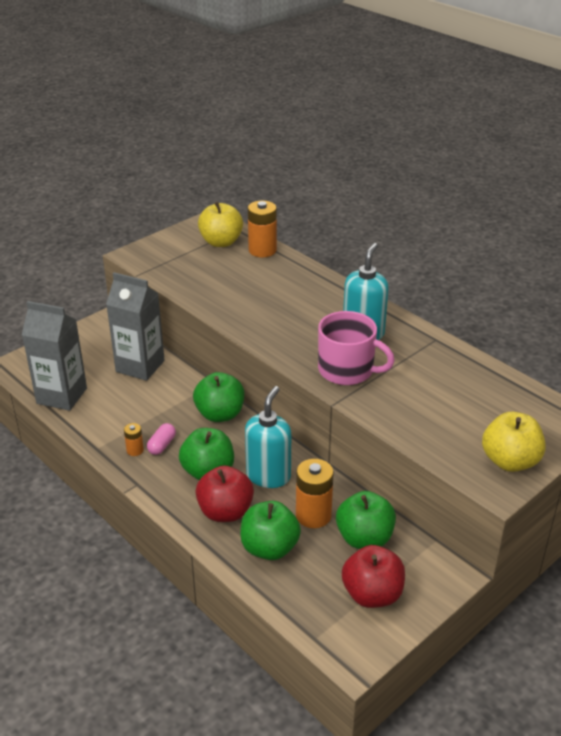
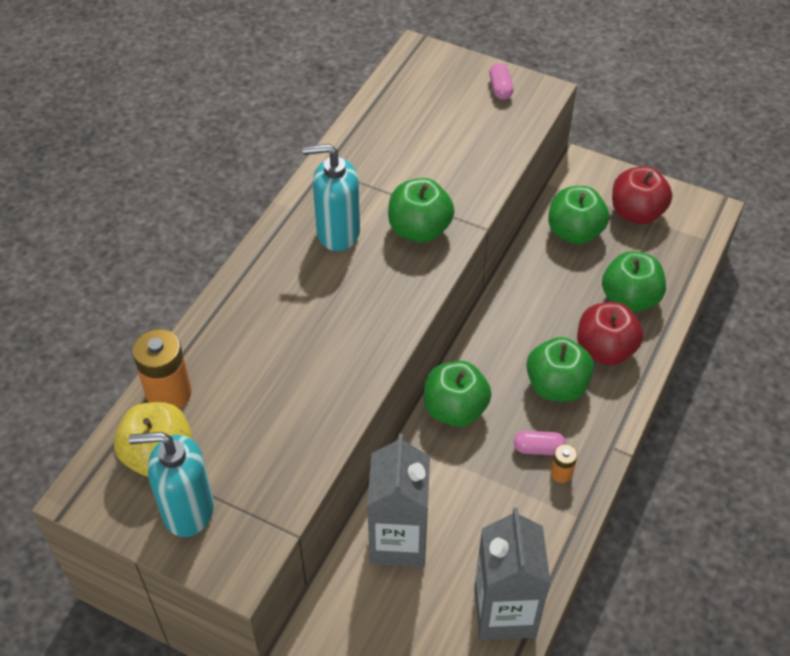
camera: 110 degrees left, 15 degrees up
(268, 475) = (533, 330): turquoise soap dispenser -> turquoise soap dispenser (187, 510)
(313, 515) = (568, 277): orange battery -> none
(347, 370) = (419, 230): pink mug -> green apple
(510, 461) = (500, 88): yellow apple -> pink capsule

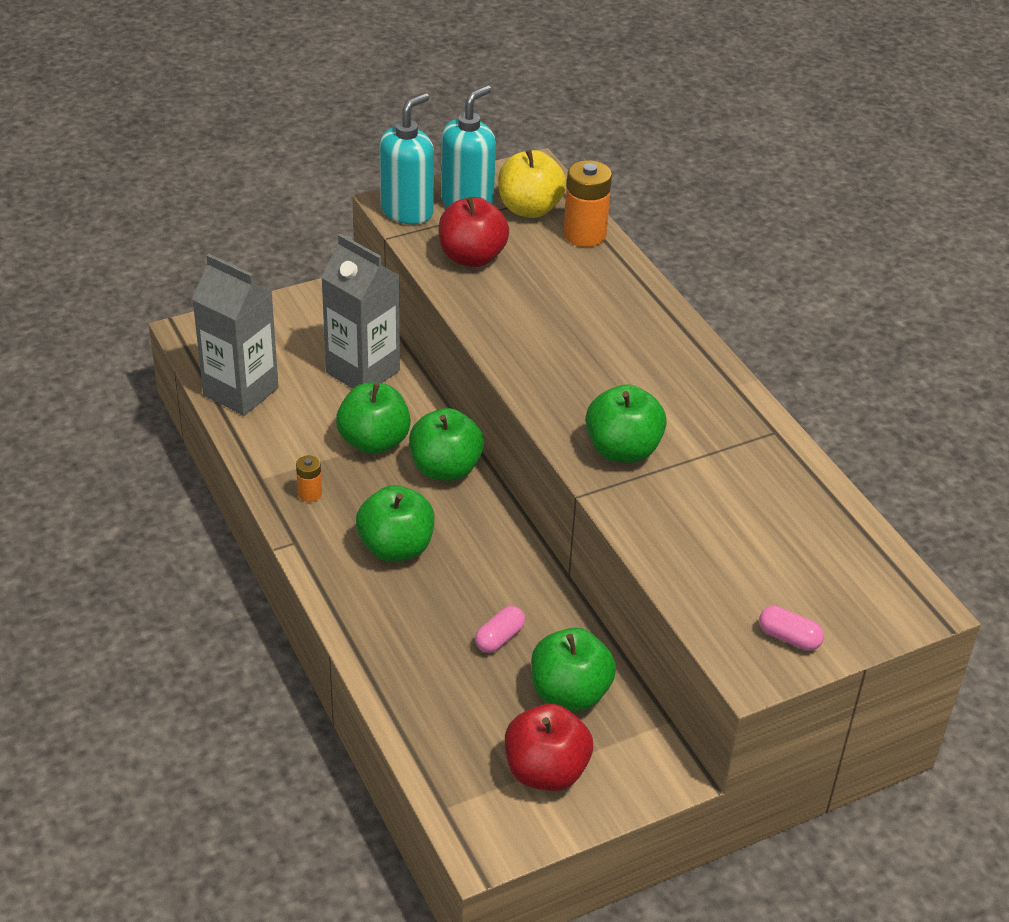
camera: 125 degrees right, 10 degrees down
(337, 232) = (673, 397): turquoise soap dispenser -> turquoise soap dispenser (407, 211)
(538, 449) = (348, 495): pink capsule -> pink capsule (499, 638)
(605, 350) = (397, 609): red apple -> red apple (472, 257)
(630, 299) = (435, 673): green apple -> green apple (374, 442)

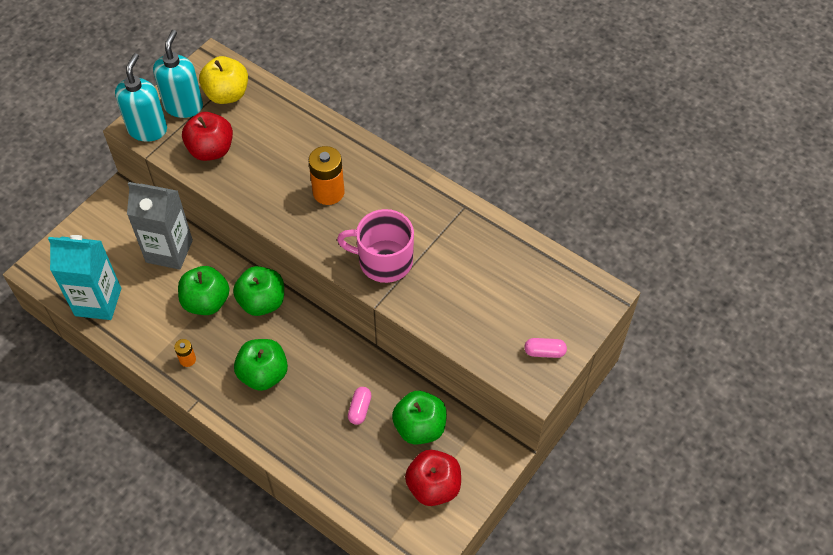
camera: 25 degrees left, 15 degrees up
(241, 392) = (98, 302): grey carton -> turquoise carton
(584, 235) = (273, 101): orange battery -> orange battery (328, 192)
(622, 450) = (383, 261): green apple -> pink mug

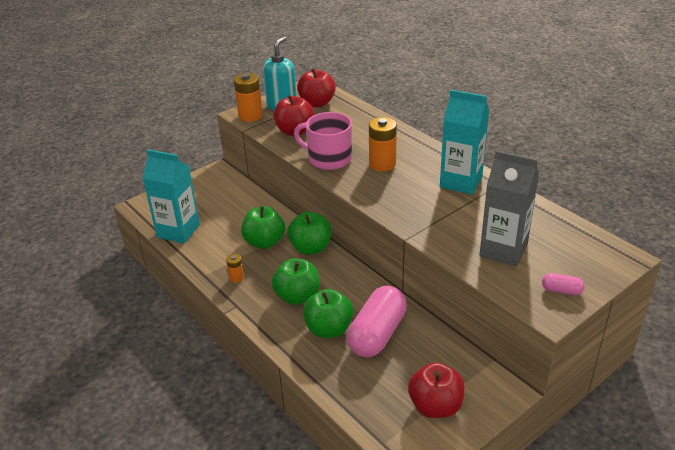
camera: 15 degrees right, 20 degrees down
(147, 129) = (250, 116): turquoise soap dispenser -> orange battery
(169, 251) = (245, 207): grey carton -> grey carton (503, 250)
(227, 94) = (317, 103): yellow apple -> red apple
(359, 409) = (377, 334): pink capsule -> pink capsule, size x2.30
(383, 261) = (419, 210): pink mug -> pink mug (328, 158)
(420, 427) = (431, 356): green apple -> green apple (329, 329)
(422, 209) = (461, 182): none -> turquoise carton

